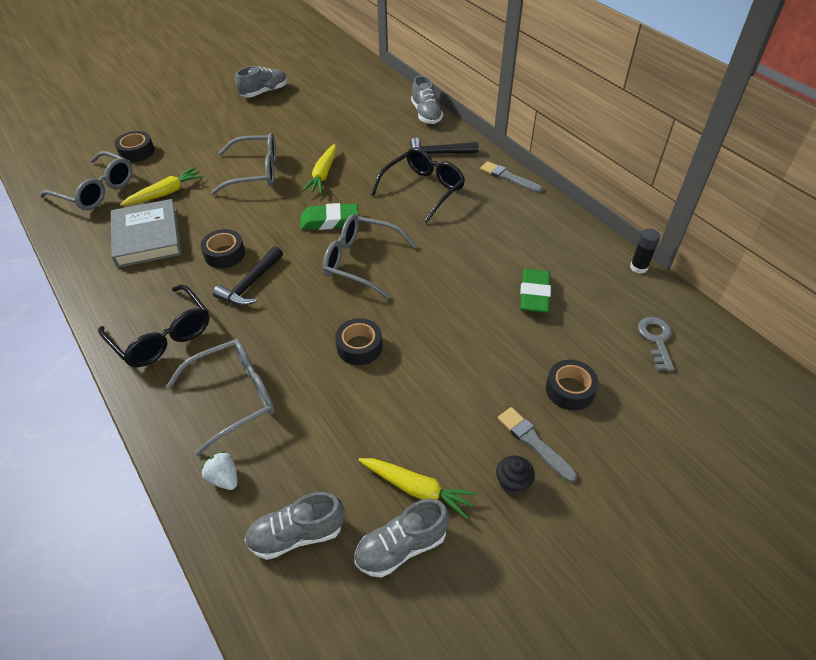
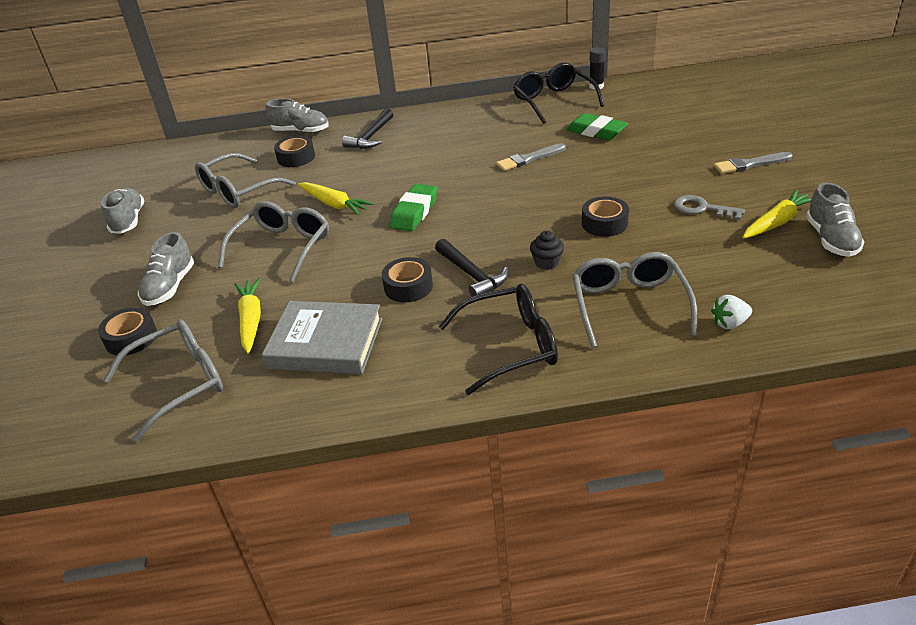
camera: 60 degrees left, 10 degrees down
(296, 535) = (806, 289): grey shoe -> grey shoe (170, 287)
(361, 262) = (491, 204): grey glasses -> grey glasses (239, 190)
(423, 190) = (417, 154): black glasses -> black glasses (554, 101)
(509, 177) = (441, 112): grey brush -> grey brush (529, 159)
(513, 483) = (785, 180): black cupcake -> black cupcake (547, 262)
(570, 390) = (705, 139): black tape -> black tape (296, 157)
(656, 340) = (674, 98): grey key -> grey key (702, 208)

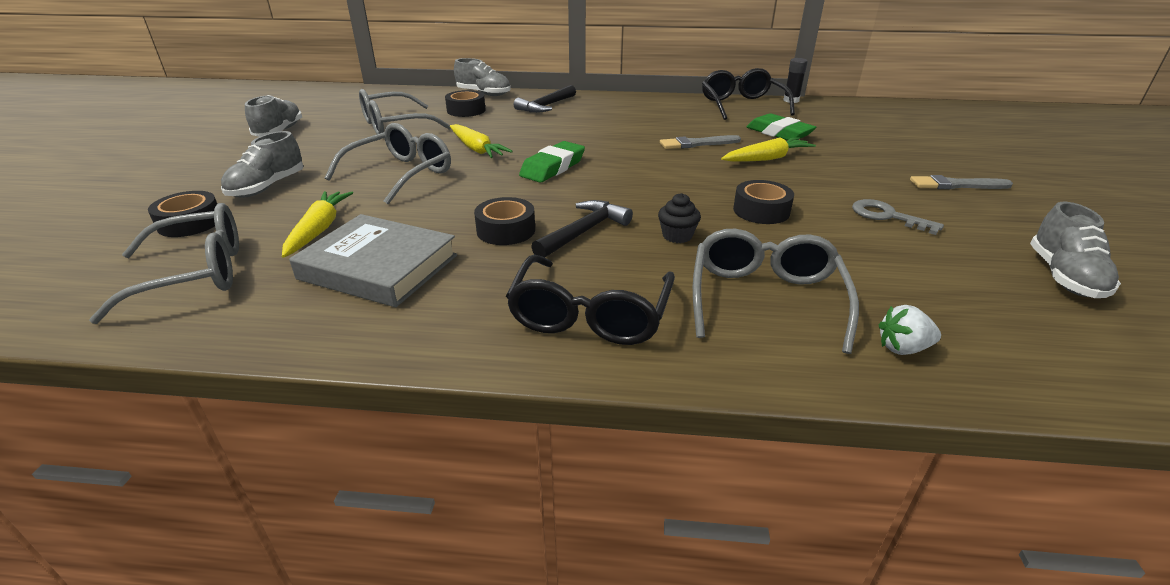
camera: 10 degrees right, 5 degrees down
(471, 274) = (583, 232): black hammer -> black hammer turned 120 degrees counterclockwise
(509, 346) = (590, 314): black glasses -> black glasses turned 105 degrees clockwise
(777, 222) = (986, 246): yellow carrot -> yellow carrot (767, 159)

